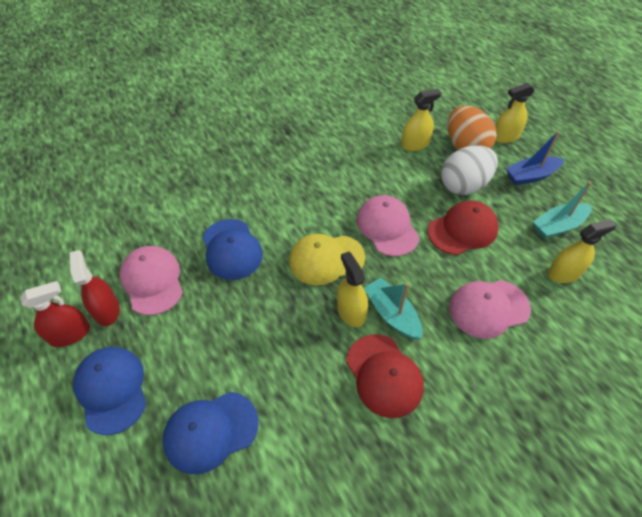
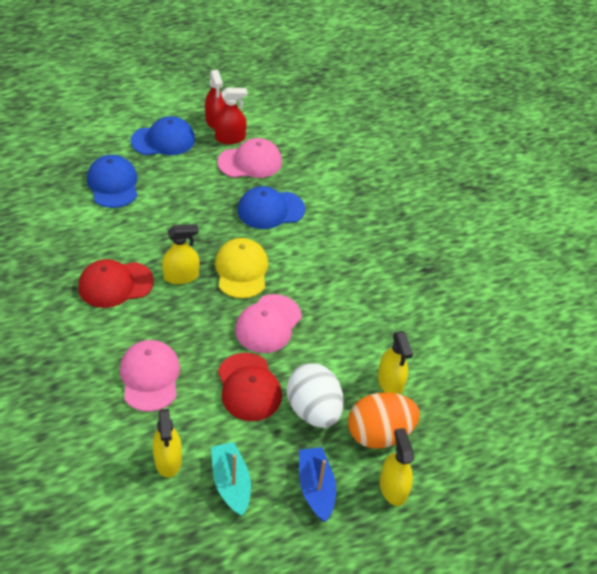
camera: 95 degrees right, 5 degrees down
(387, 227) = (268, 324): pink cap -> pink cap turned 135 degrees clockwise
(392, 314) = (169, 303): turquoise boat -> none

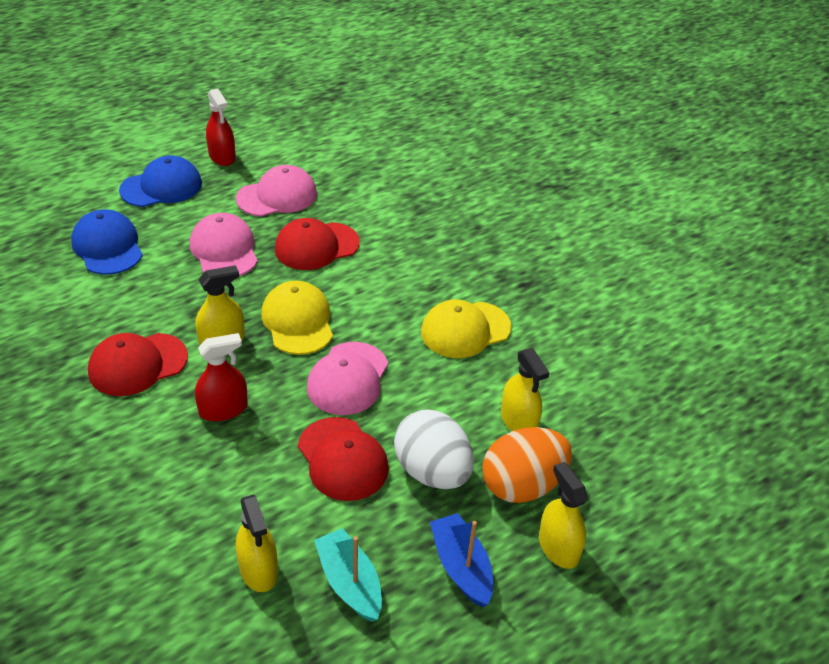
camera: 10 degrees left, 5 degrees down
(150, 377) = (209, 469): pink cap -> pink cap (224, 250)
(230, 138) = (245, 173): red spray bottle -> red spray bottle (223, 409)
(270, 210) = (316, 246): blue cap -> red cap
(368, 300) = (465, 330): none -> yellow cap

